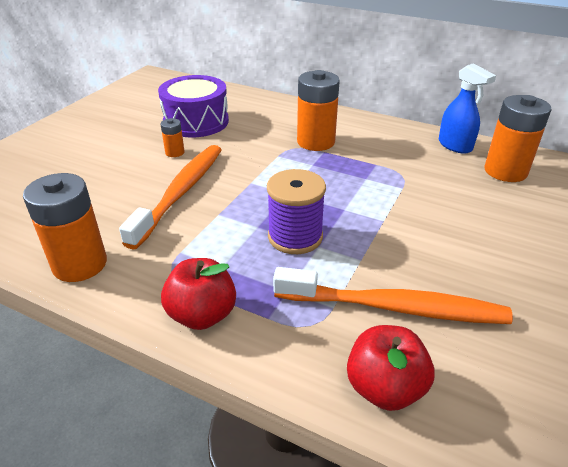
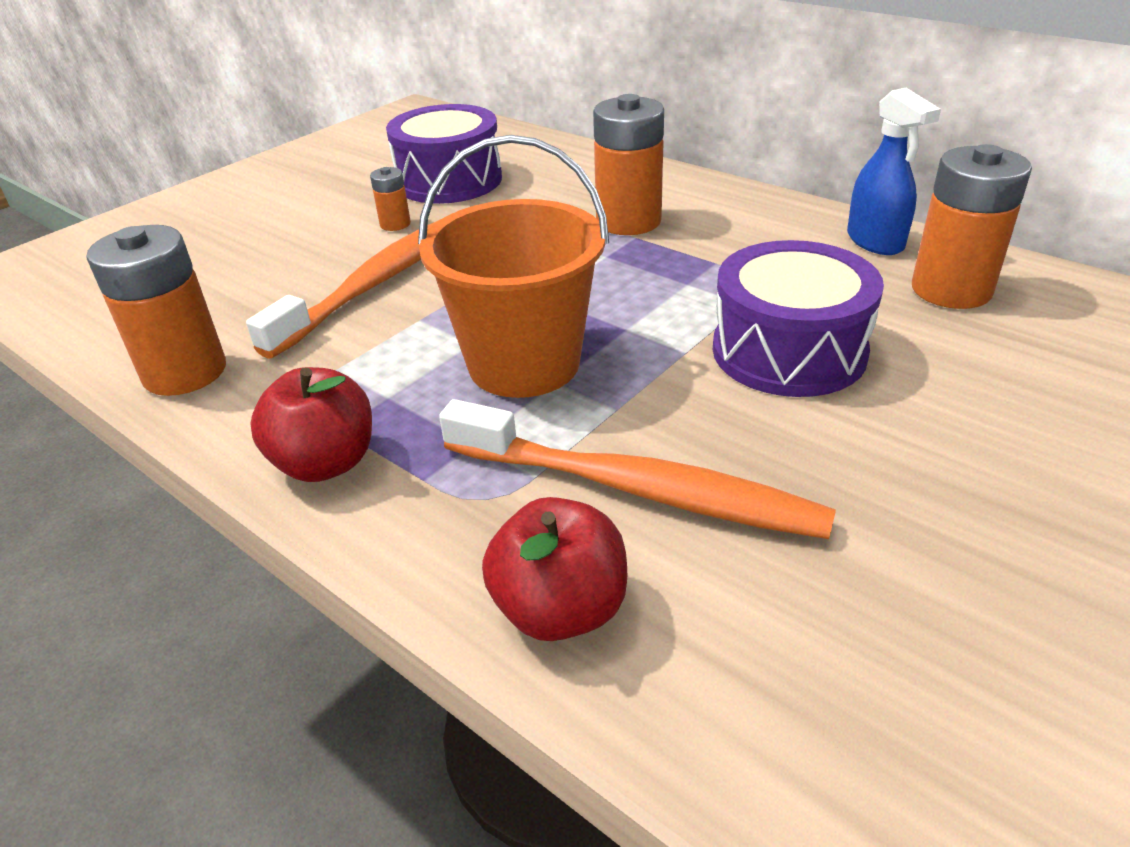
camera: 15 degrees right, 0 degrees up
(295, 237) = (524, 364): purple spool -> orange bucket
(439, 215) = (789, 351): none -> purple drum

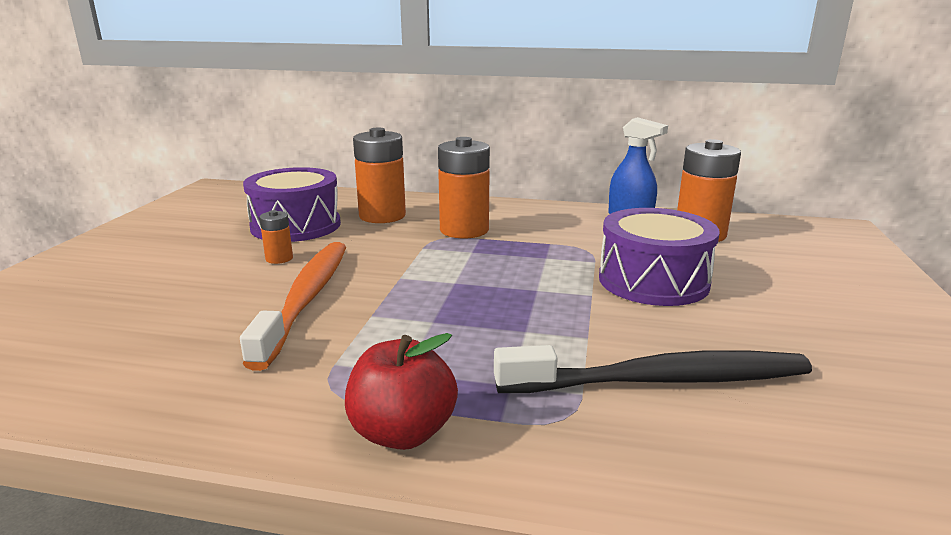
camera: 30 degrees left, 15 degrees down
(185, 372) = (179, 401): orange battery -> orange battery (382, 216)
(524, 364) = (489, 325): orange bucket -> none
(560, 609) = (705, 473): red apple -> none
(637, 488) = (660, 380): orange toothbrush -> black toothbrush

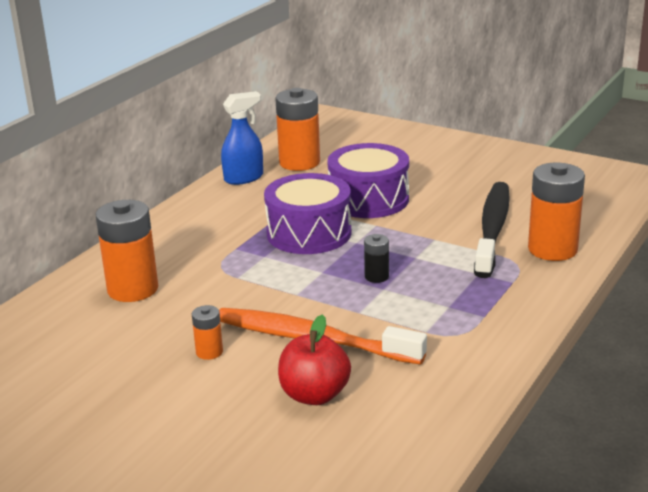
camera: 70 degrees left, 5 degrees up
(296, 225) = (118, 341): purple drum -> purple drum (309, 233)
(402, 432) = (514, 313): red apple -> red apple (314, 395)
(459, 313) = (376, 276): none -> black battery
(464, 230) = (211, 252): orange battery -> orange battery (552, 249)

